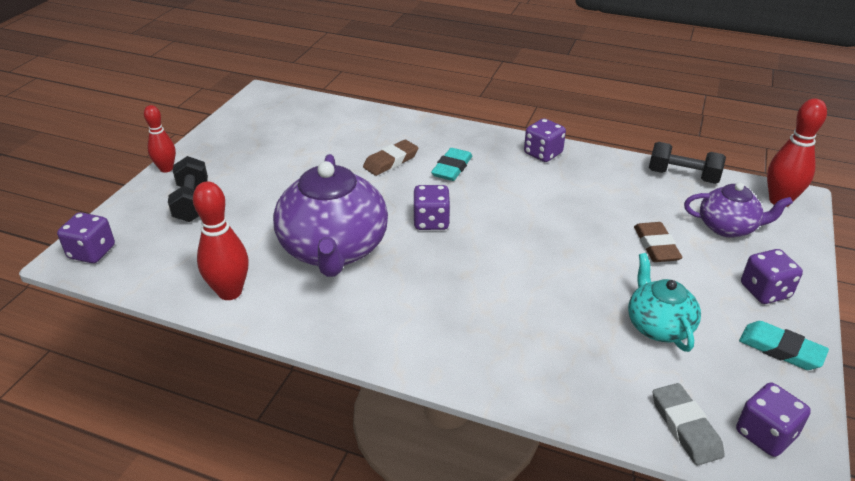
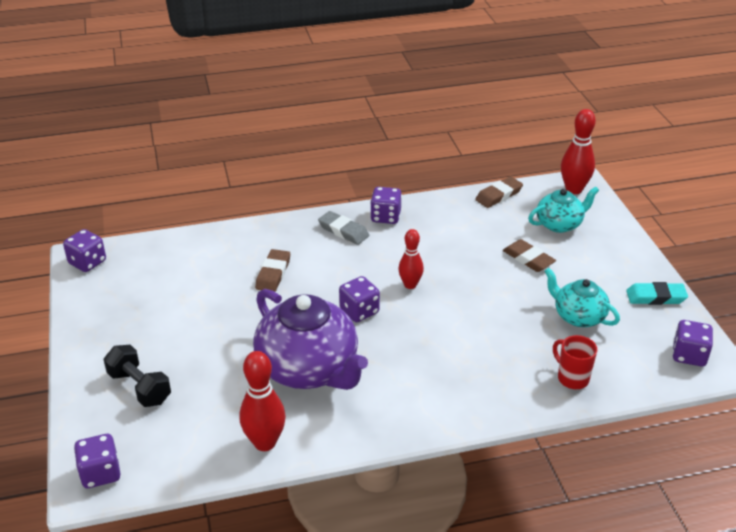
camera: 35 degrees left, 0 degrees up
(166, 169) = (75, 369): red bowling pin -> red bowling pin (410, 285)
(452, 168) = (329, 259): turquoise eraser -> none
(585, 385) = (572, 378): none -> red mug
(683, 176) = (498, 195): black dumbbell -> brown eraser
(685, 427) = (647, 374): grey eraser -> grey eraser (343, 231)
(728, 227) = (559, 224): purple teapot -> turquoise teapot
(765, 291) = (617, 261): purple dice -> purple dice (87, 262)

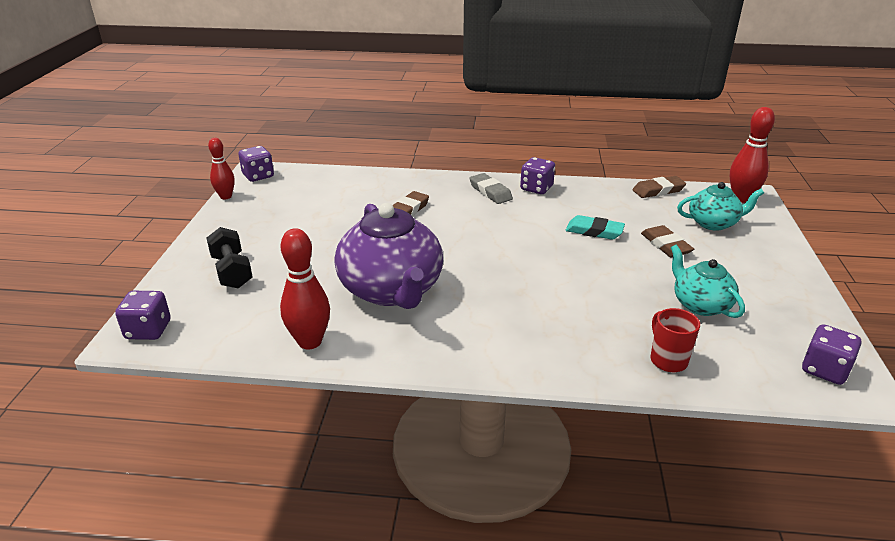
camera: 20 degrees right, 5 degrees down
(359, 311) = (468, 254): purple dice -> none
(410, 285) = (531, 243): red bowling pin -> red bowling pin (226, 196)
(655, 297) = (801, 305): turquoise eraser -> turquoise eraser (594, 231)

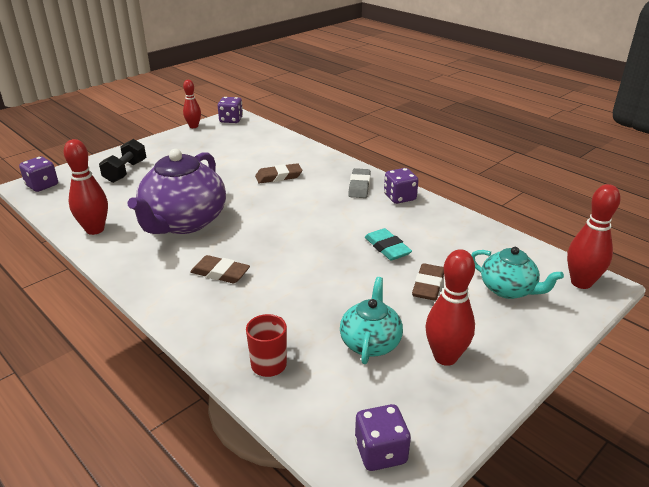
camera: 40 degrees right, 0 degrees up
(658, 190) = (505, 241): brown eraser -> brown eraser (220, 273)
(755, 287) = (445, 357): none -> red bowling pin

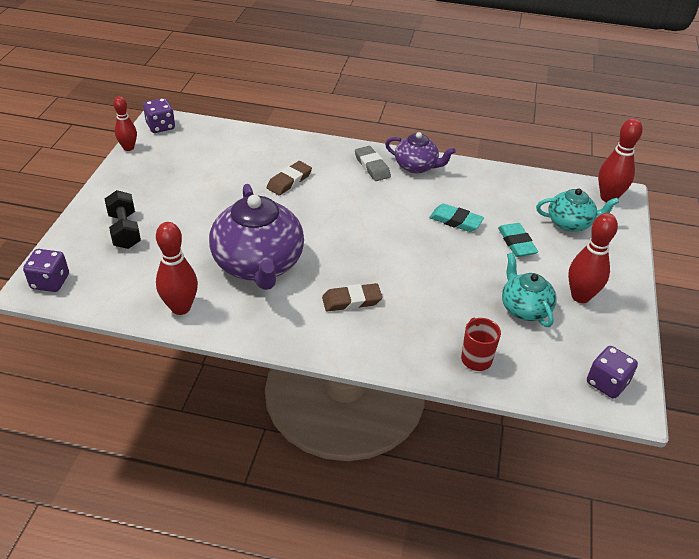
camera: 35 degrees left, 10 degrees up
(399, 197) = (416, 166): purple dice -> purple teapot
(428, 285) = (516, 243): brown eraser -> turquoise eraser

